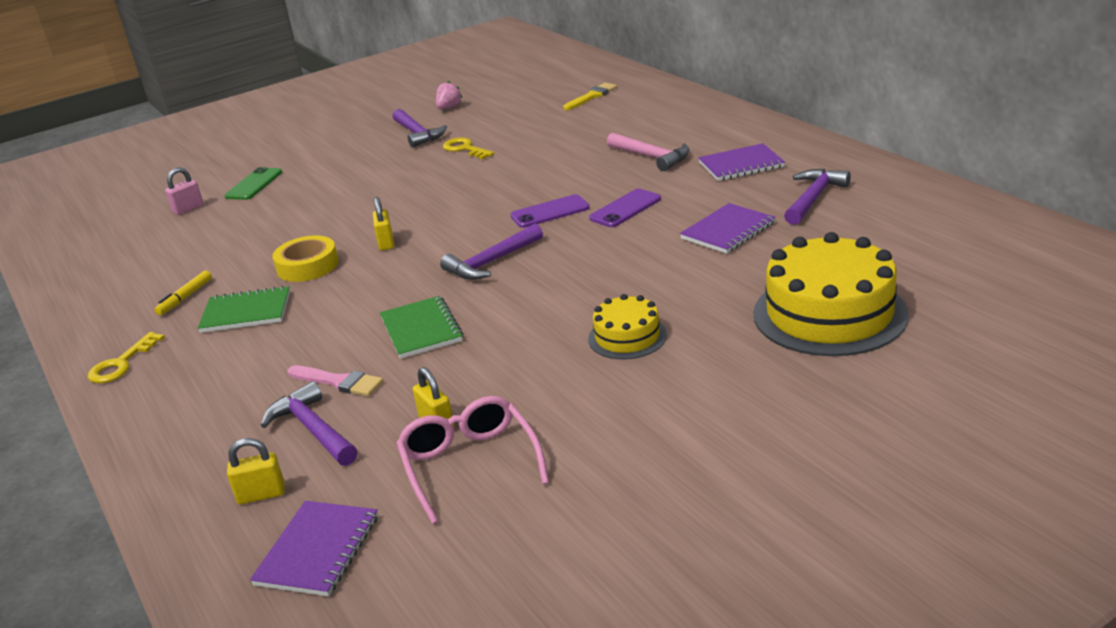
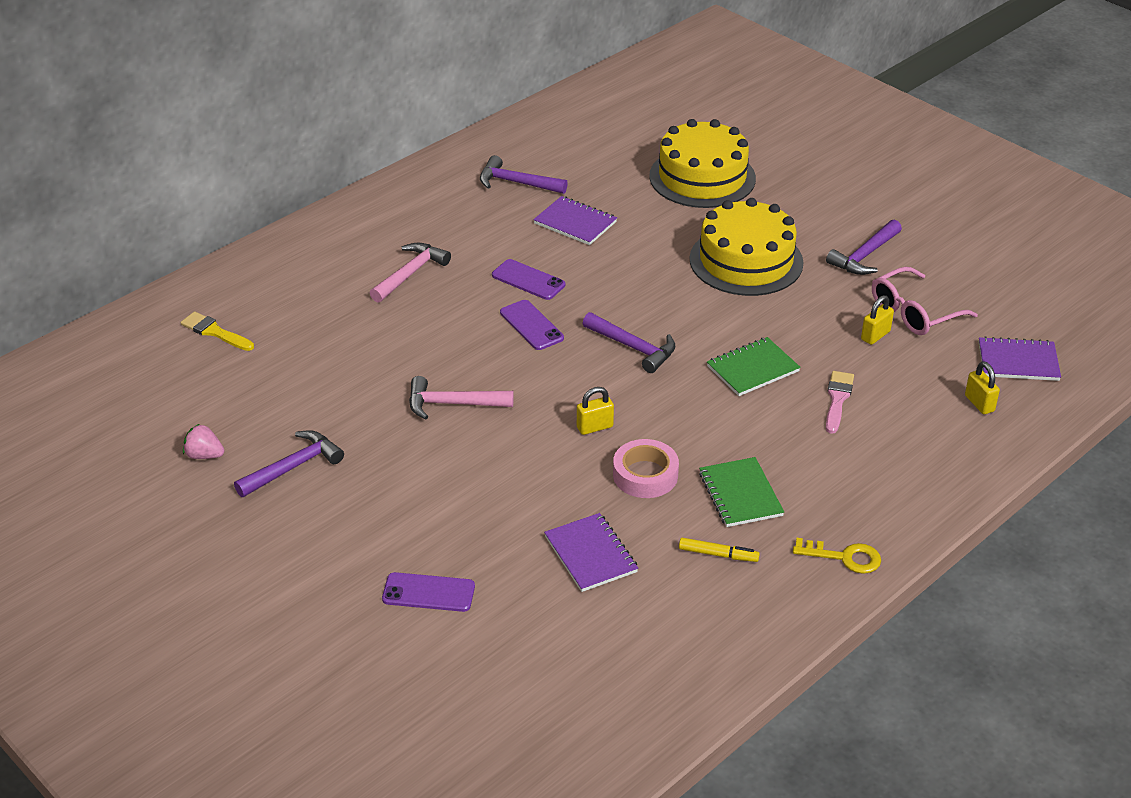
camera: 105 degrees left, 10 degrees up
(188, 209) = (497, 639): pink padlock -> none
(254, 184) = (428, 593): green phone -> purple phone
(307, 266) = (645, 475): yellow tape -> pink tape
(313, 430) = (901, 397): purple hammer -> purple hammer (864, 256)
(455, 183) = (453, 404): none -> pink hammer
(465, 149) = (355, 413): yellow key -> none
(627, 337) = (746, 261): yellow cake -> yellow cake, size x1.89
(741, 165) = (441, 220): purple notebook -> purple notebook (590, 554)

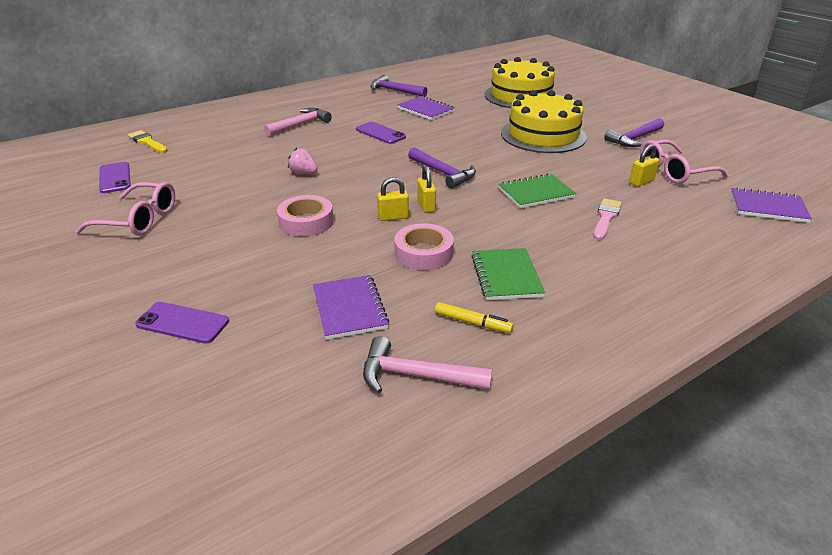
camera: 10 degrees right, 5 degrees down
(204, 455) = (78, 206): pink strawberry -> pink strawberry (303, 173)
(293, 467) = (138, 220): purple hammer -> pink glasses
(453, 404) = (288, 193): pink hammer -> pink hammer (416, 375)
(496, 446) = (306, 222): none -> pink tape
(531, 325) = (371, 155): purple phone -> purple phone (115, 178)
(844, 557) = (601, 340): yellow key -> none
(979, 403) = (735, 232): yellow padlock -> yellow padlock (426, 206)

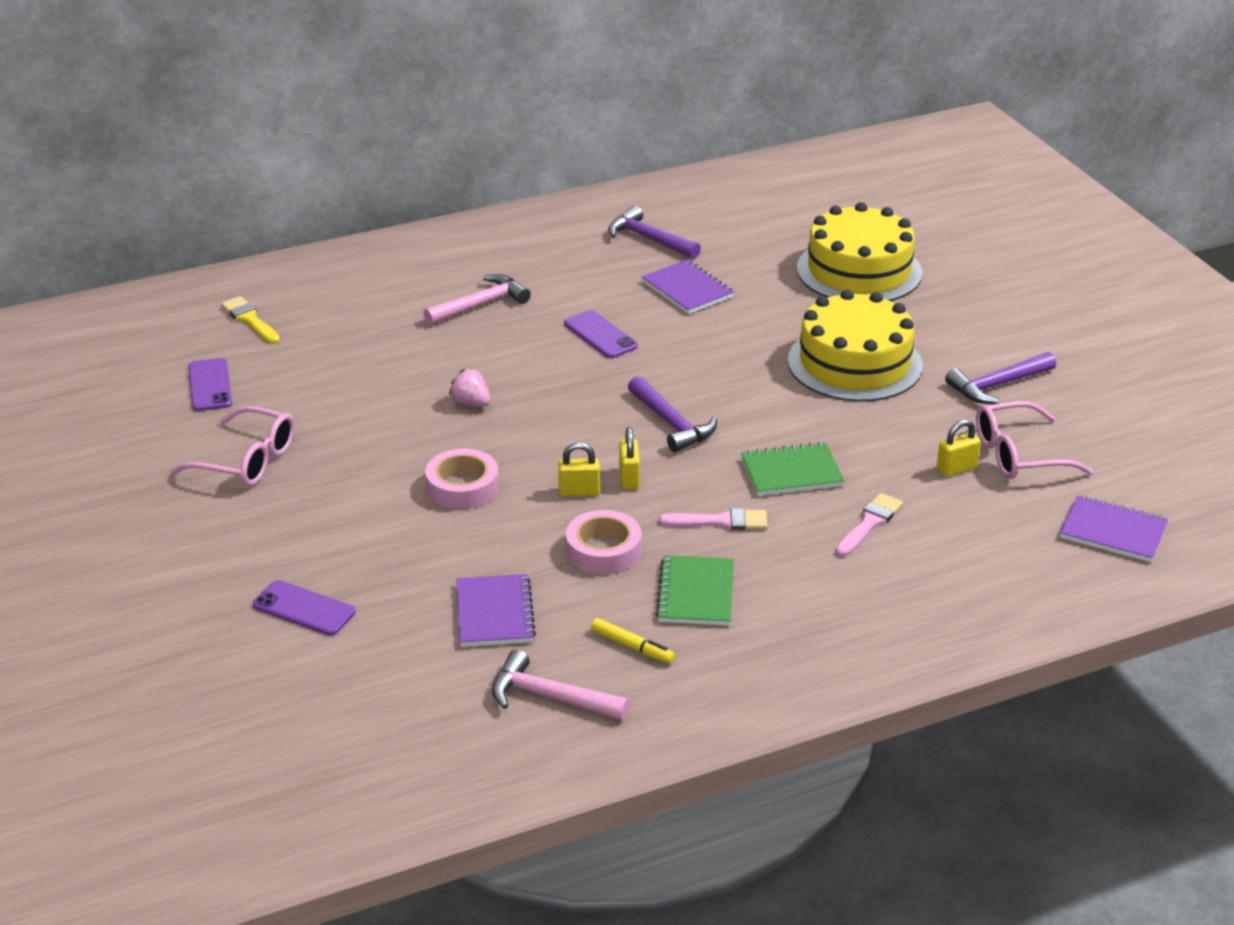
camera: 10 degrees right, 0 degrees up
(502, 226) = (720, 522): none -> pink brush

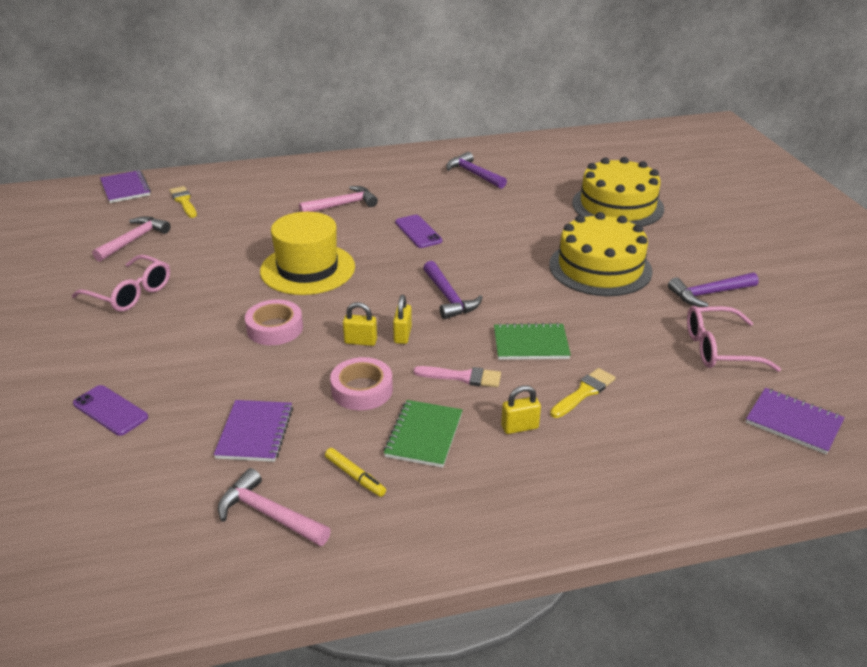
camera: 10 degrees right, 0 degrees up
(210, 385) = (134, 240): purple phone -> pink hammer
(471, 403) = (307, 269): pink strawberry -> yellow hat
(687, 289) = (490, 207): purple notebook -> purple notebook (125, 188)
(869, 524) = (584, 392): pink brush -> yellow brush
(956, 469) = (665, 355): yellow padlock -> yellow padlock (519, 427)

